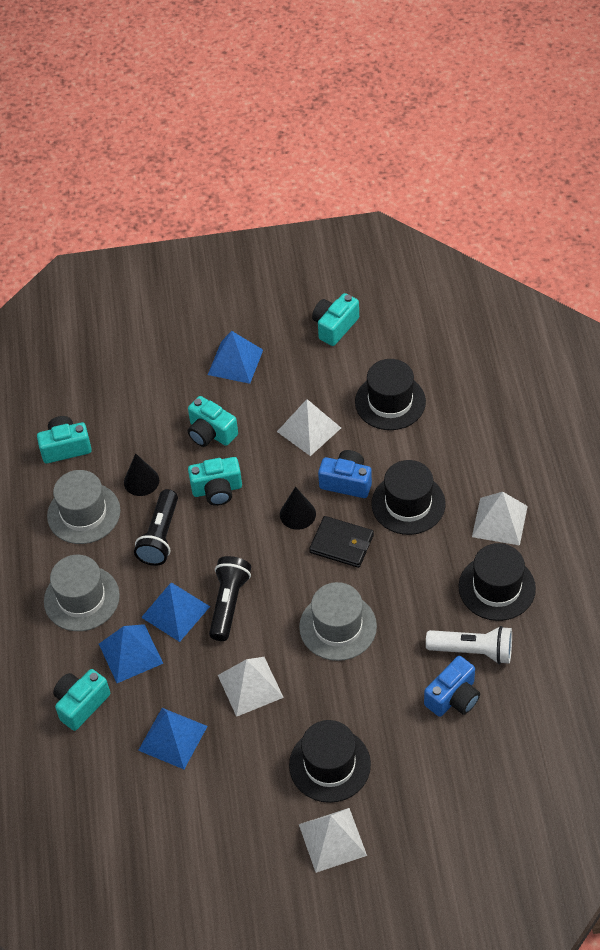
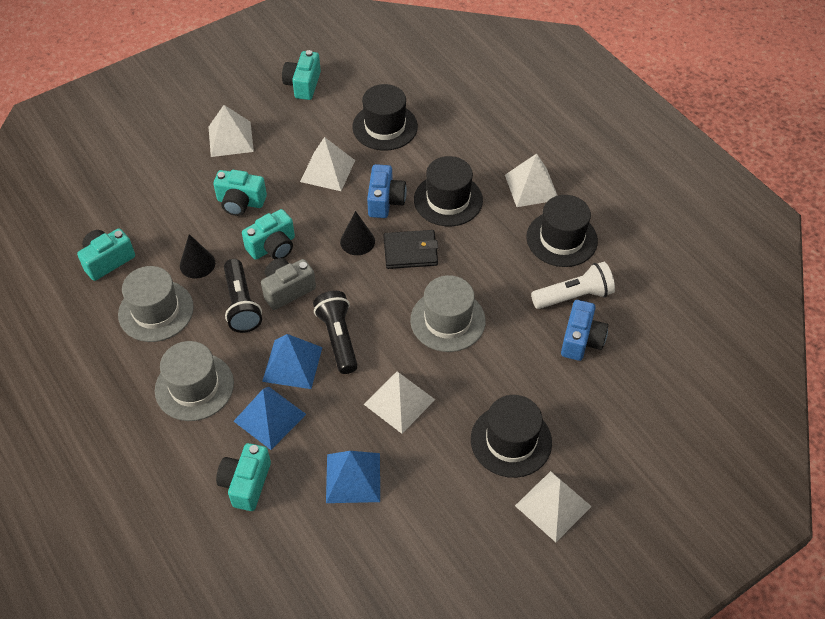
camera: 30 degrees left, 0 degrees up
(208, 538) = (287, 290): none -> grey camera
(235, 362) = (230, 139): blue pyramid -> white pyramid
(346, 482) = (385, 201): blue camera -> blue camera turned 105 degrees clockwise

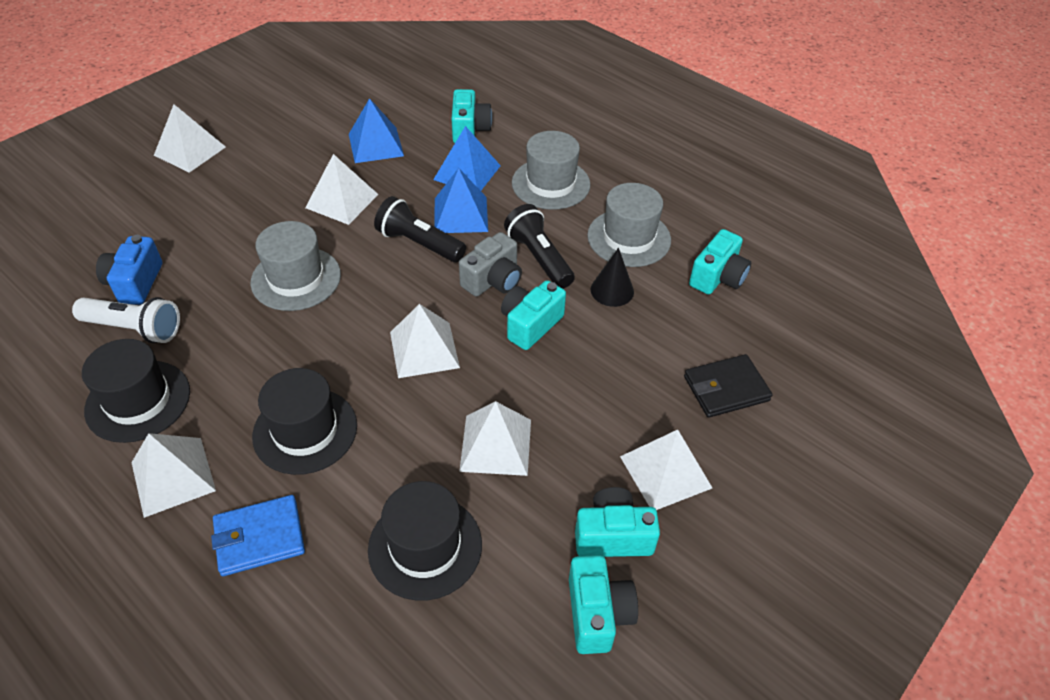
camera: 165 degrees right, 5 degrees down
(240, 202) = (599, 374): turquoise camera -> turquoise camera (613, 535)
(338, 338) = (419, 243): black flashlight -> black flashlight turned 150 degrees clockwise
(357, 241) = (424, 349): black cone -> white pyramid
(385, 201) = (398, 412): blue camera -> none
(410, 251) = (351, 348): black wallet -> black wallet (726, 388)
(478, 146) = (259, 537): none -> blue wallet
(511, 441) = (226, 188): black hat -> none
(574, 296) = (134, 329): white flashlight -> white flashlight turned 135 degrees counterclockwise

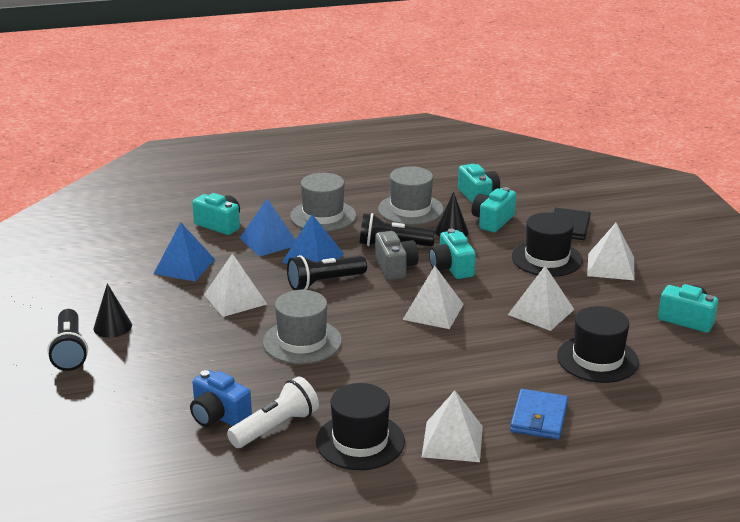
camera: 55 degrees left, 20 degrees down
(190, 151) = (70, 351): white pyramid -> black flashlight
(243, 154) = (112, 327): none -> black cone
(305, 430) = (461, 377): black hat -> black hat (547, 259)
(613, 535) = (640, 297): turquoise camera -> turquoise camera (492, 221)

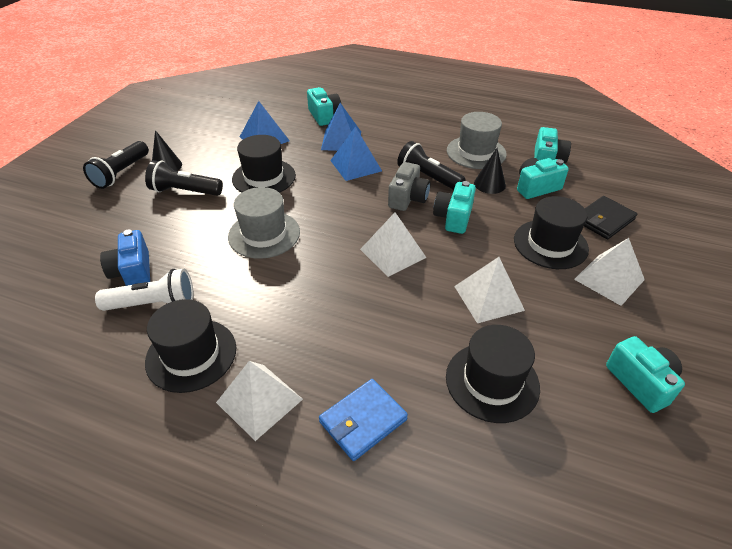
camera: 35 degrees right, 15 degrees up
(235, 299) = (264, 177): white pyramid -> black hat
(323, 216) = (402, 134): grey hat -> none
(324, 282) = (339, 189): black flashlight -> black flashlight (184, 191)

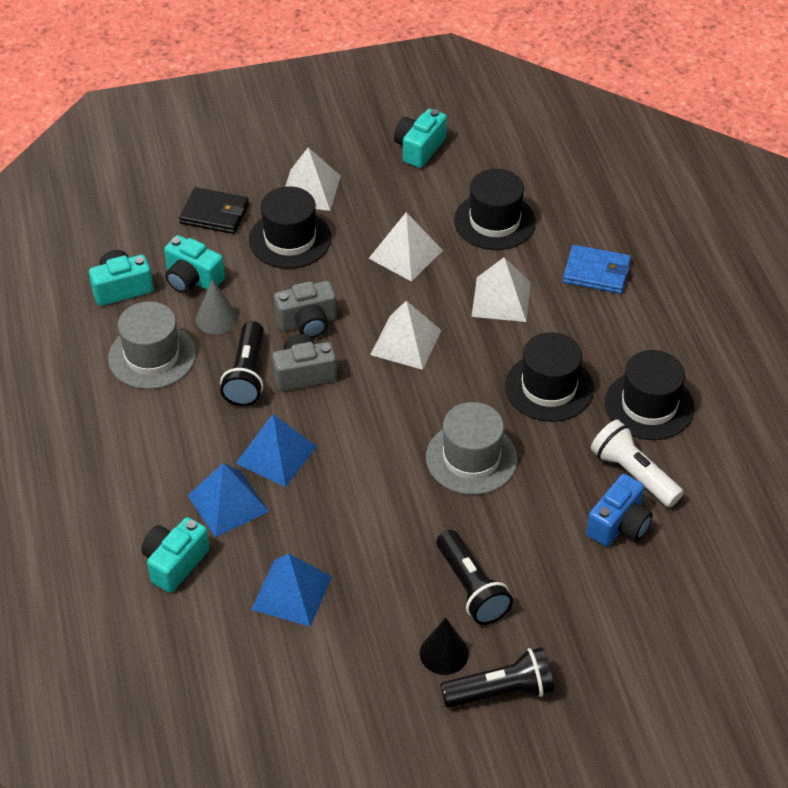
camera: 125 degrees left, 5 degrees up
(259, 400) = (640, 336): white pyramid -> white pyramid (501, 299)
(264, 177) = (377, 529): black hat -> black hat (549, 387)
(453, 218) = (307, 322): turquoise camera -> grey camera
(489, 184) = (216, 318): black cone -> grey cone

